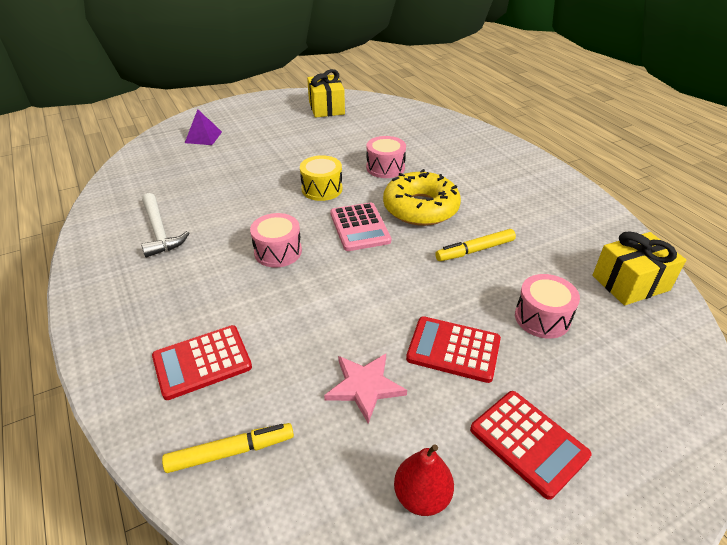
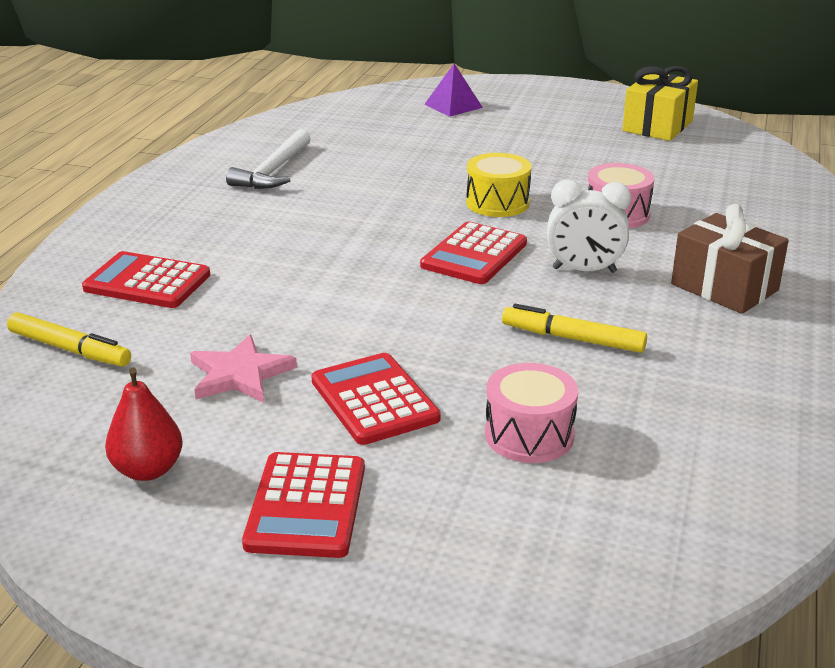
camera: 45 degrees right, 10 degrees down
(278, 252) = (351, 236): pink drum -> none
(359, 227) = (474, 255): pink calculator -> red calculator
(420, 208) = (584, 270): yellow donut -> white clock
(485, 185) = (724, 287): none -> brown gift
(630, 283) = (729, 476): yellow gift -> none

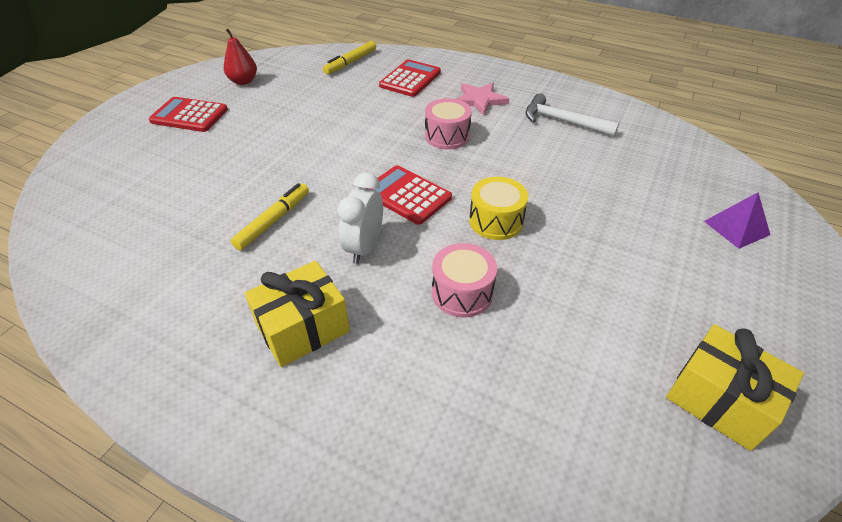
camera: 100 degrees right, 15 degrees up
(240, 374) = (303, 103): pink star -> pink star (480, 100)
(374, 400) = (256, 139): red calculator -> none
(529, 435) = (189, 184): pink drum -> pink drum (447, 136)
(724, 287) = (303, 328): brown gift -> yellow gift

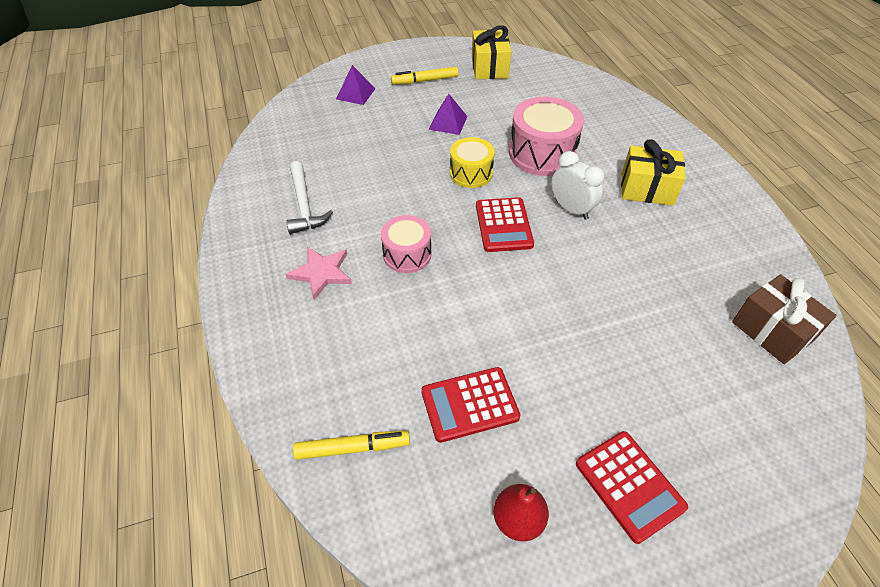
camera: 135 degrees left, 5 degrees up
(101, 248) = (772, 331): none -> brown gift
(273, 221) = (620, 268): yellow marker -> yellow marker (425, 81)
(364, 247) = (571, 209): white clock -> white clock turned 105 degrees counterclockwise
(410, 79) = (334, 354): red calculator -> red calculator (469, 404)
(462, 293) = (542, 154): pink drum -> pink drum, size x1.61
(603, 261) = (448, 122): none -> purple pyramid

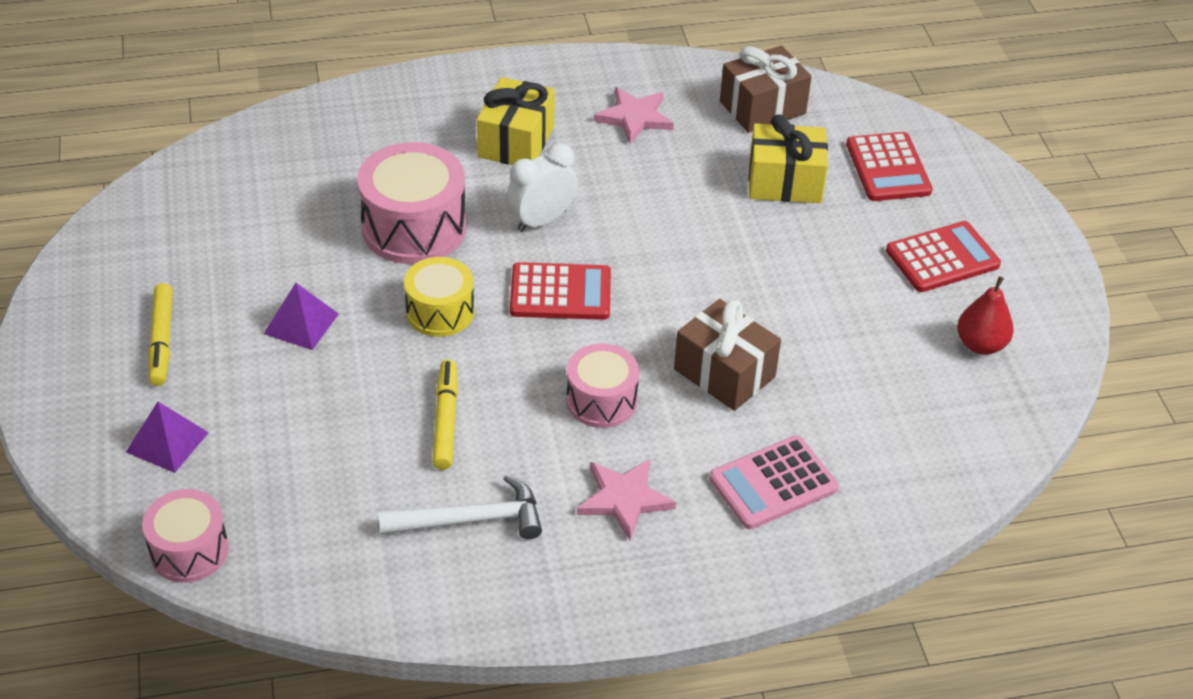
camera: 85 degrees left, 5 degrees down
(285, 111) = (189, 550): none -> pink drum
(338, 356) = (773, 483): none -> pink calculator
(352, 448) = (903, 473): yellow marker -> yellow marker (445, 420)
(444, 320) = (724, 373): none -> brown gift
(469, 404) = (848, 364): red calculator -> red calculator (888, 168)
(489, 67) = (153, 250): yellow gift -> yellow gift (785, 182)
(710, 248) = (635, 117): none -> pink star

